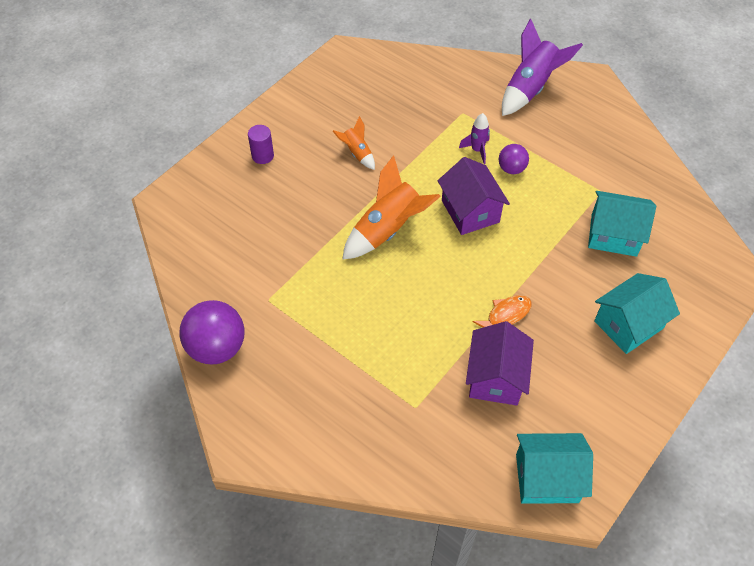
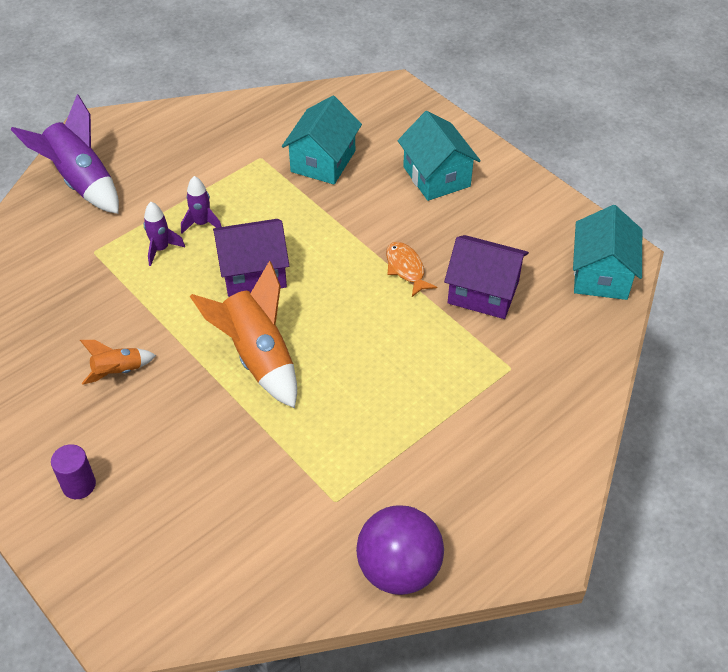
camera: 80 degrees left, 5 degrees down
(511, 169) = (202, 224): purple ball -> purple rocket

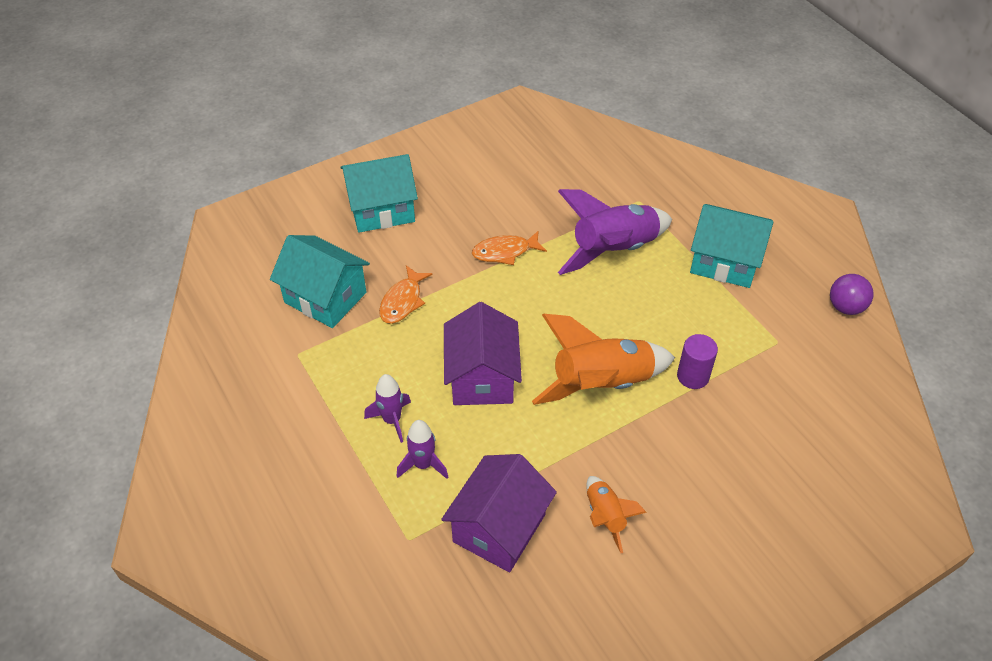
camera: 80 degrees left, 0 degrees up
(79, 485) = (757, 559): purple cylinder -> purple cylinder (693, 376)
(81, 181) = (272, 552): purple rocket -> purple rocket (613, 250)
(329, 209) = (403, 301): none -> orange fish
(399, 569) = (845, 307): purple ball -> purple ball, size x0.55
(483, 292) = (547, 203): purple house -> purple house (499, 528)
(601, 275) = (541, 125): turquoise house -> turquoise house (725, 261)

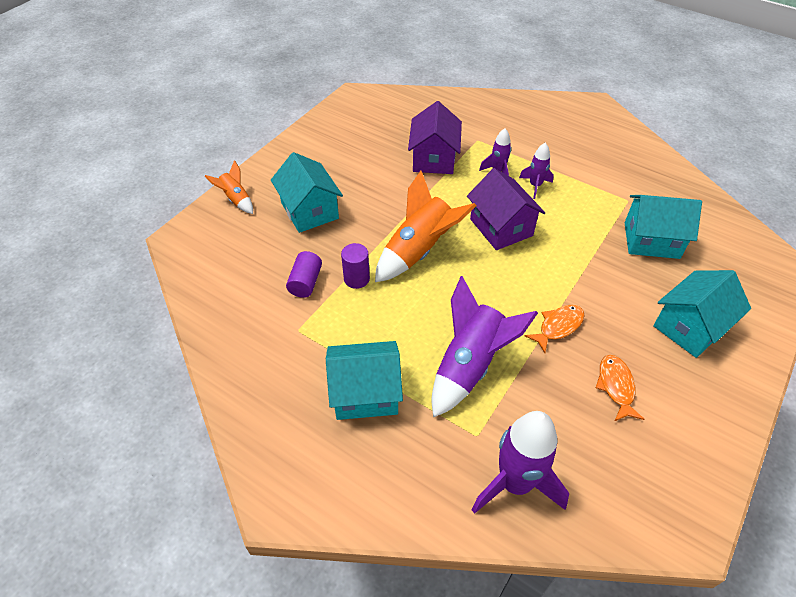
camera: 155 degrees right, 0 degrees up
(403, 301) = (597, 257): orange fish -> orange fish (616, 386)
(605, 517) = (378, 181): orange rocket -> orange rocket (236, 199)
(627, 164) = (515, 483): none -> purple rocket
(724, 501) = (310, 210): none -> turquoise house
(756, 394) = (306, 282): none -> purple cylinder
(845, 307) = (243, 386): purple ball -> none

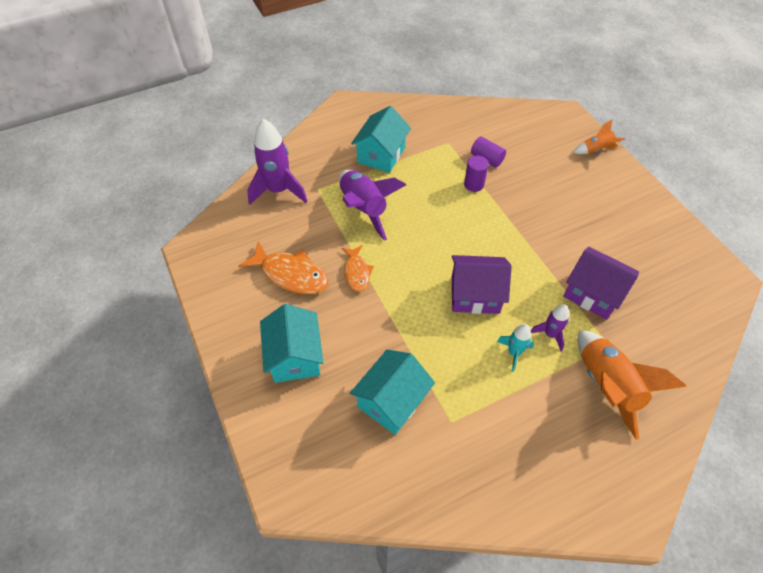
camera: 120 degrees right, 5 degrees up
(310, 210) = (561, 185): turquoise house -> none
(419, 250) = (480, 230): orange rocket -> orange rocket (606, 386)
(535, 186) = (514, 353): purple rocket -> turquoise rocket
(616, 386) = (290, 274): orange fish -> orange fish, size x1.63

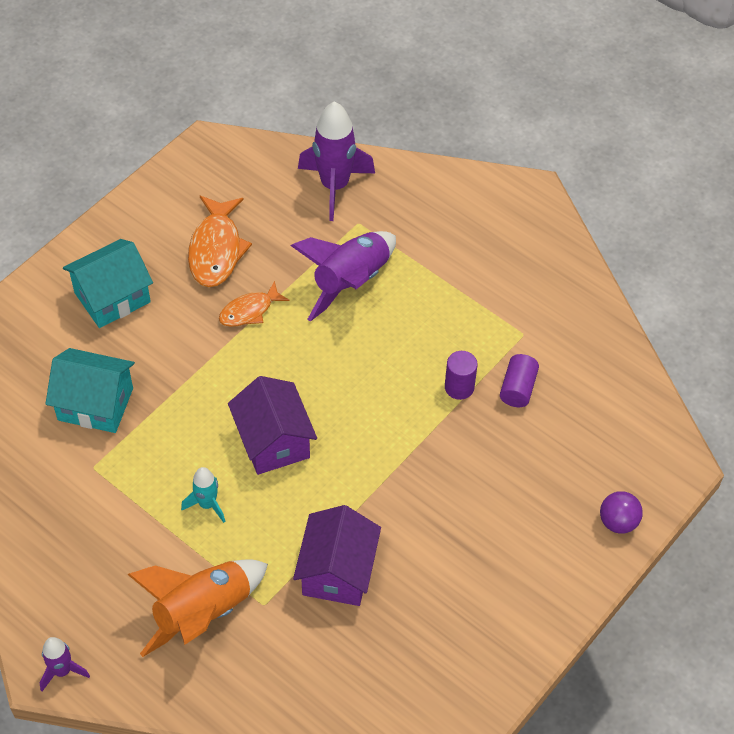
camera: 65 degrees right, 0 degrees up
(381, 155) = (455, 266): turquoise house -> none
(550, 334) = (251, 536): purple rocket -> purple rocket (62, 671)
(596, 150) = (618, 522): orange rocket -> purple ball

